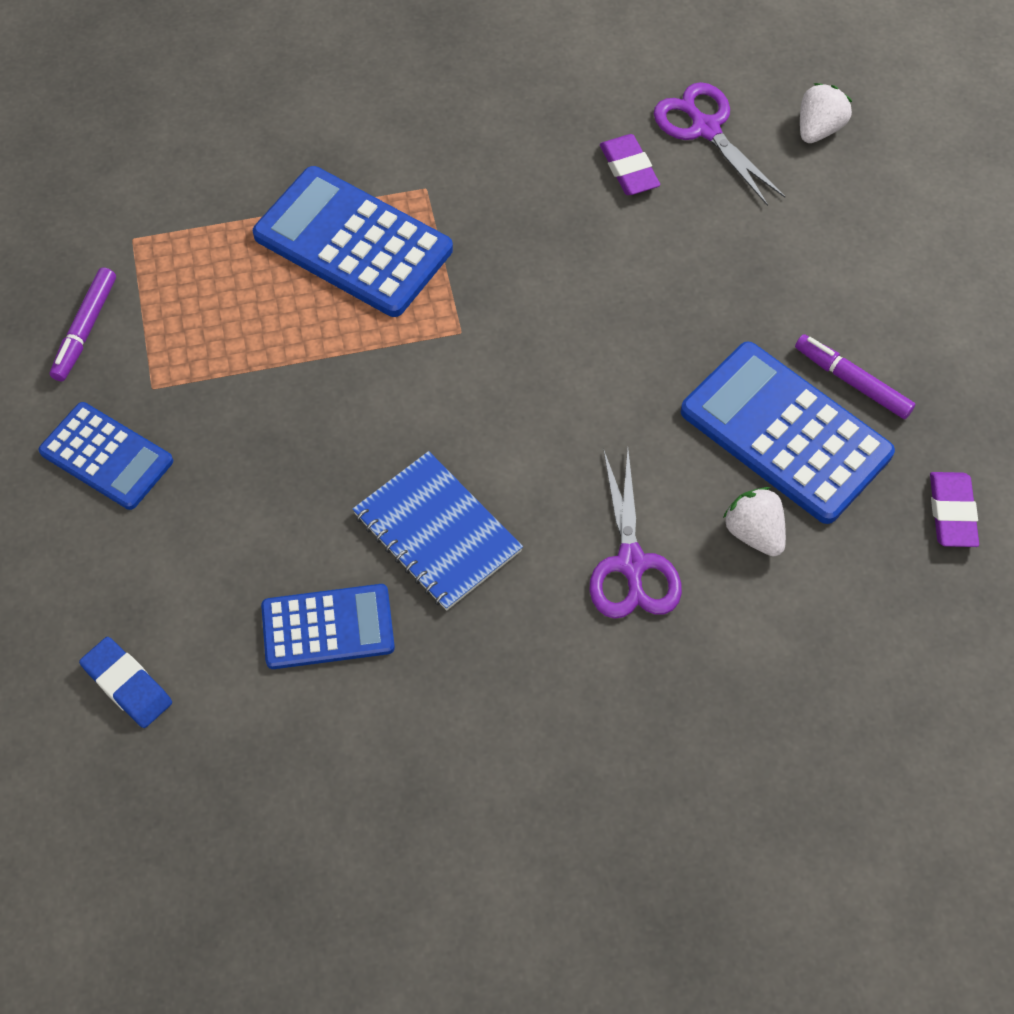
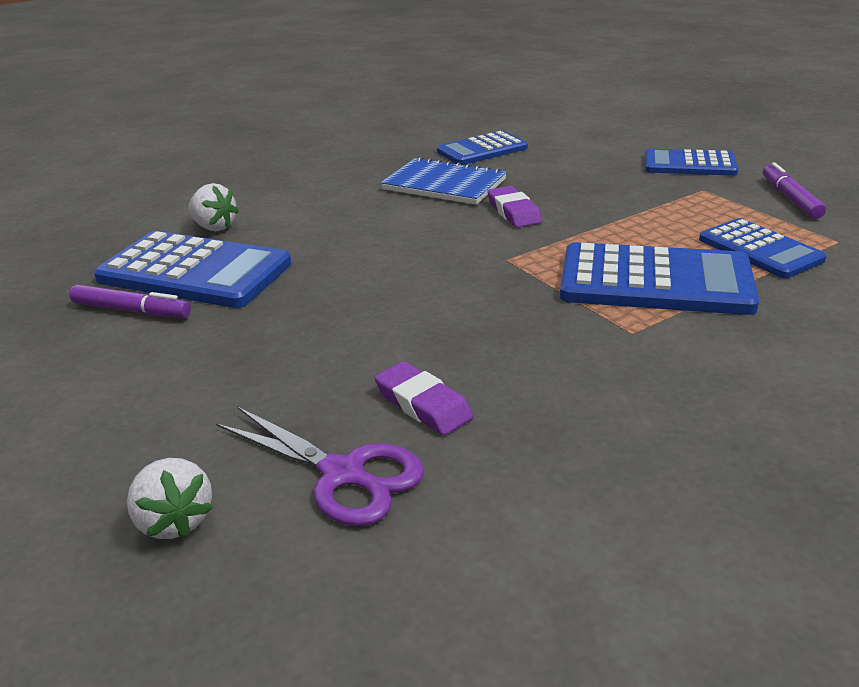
camera: 160 degrees right, 30 degrees down
(127, 685) = (571, 120): blue eraser -> none
(216, 253) = (760, 249): none -> blue calculator
(631, 564) = (302, 200): purple scissors -> none
(818, 129) = (174, 521): white strawberry -> white strawberry turned 45 degrees counterclockwise
(952, 512) = (47, 266): purple eraser -> purple eraser (513, 212)

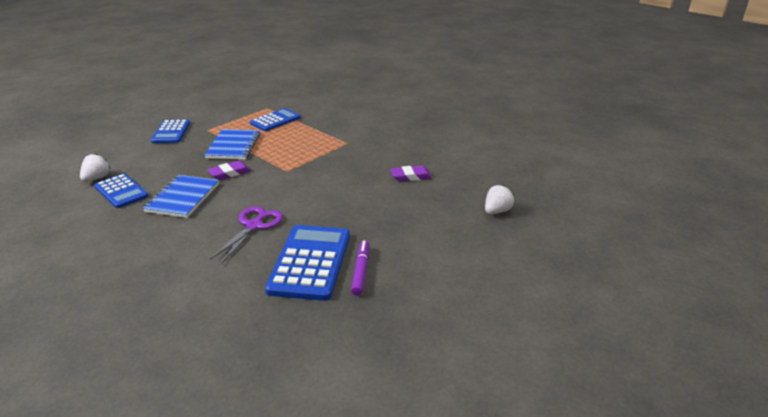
camera: 105 degrees left, 0 degrees up
(214, 227) = (243, 273): white strawberry -> white strawberry (97, 178)
(343, 474) = (456, 185): purple scissors -> purple scissors (254, 226)
(423, 404) = (410, 176): purple eraser -> purple eraser turned 45 degrees clockwise
(625, 212) = (234, 146): none -> blue notebook
(655, 281) = (306, 139): blue calculator -> none
(790, 198) = (221, 113): purple marker -> none

